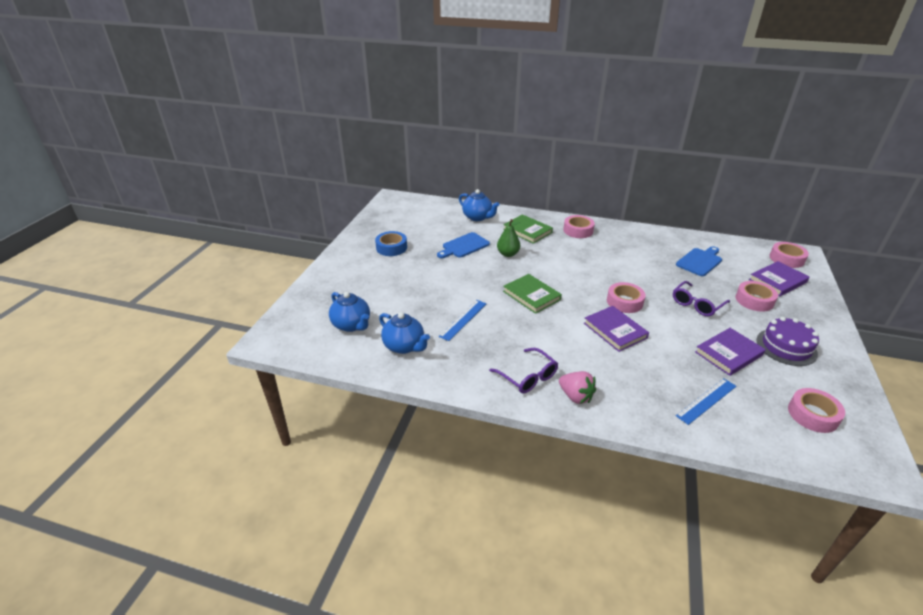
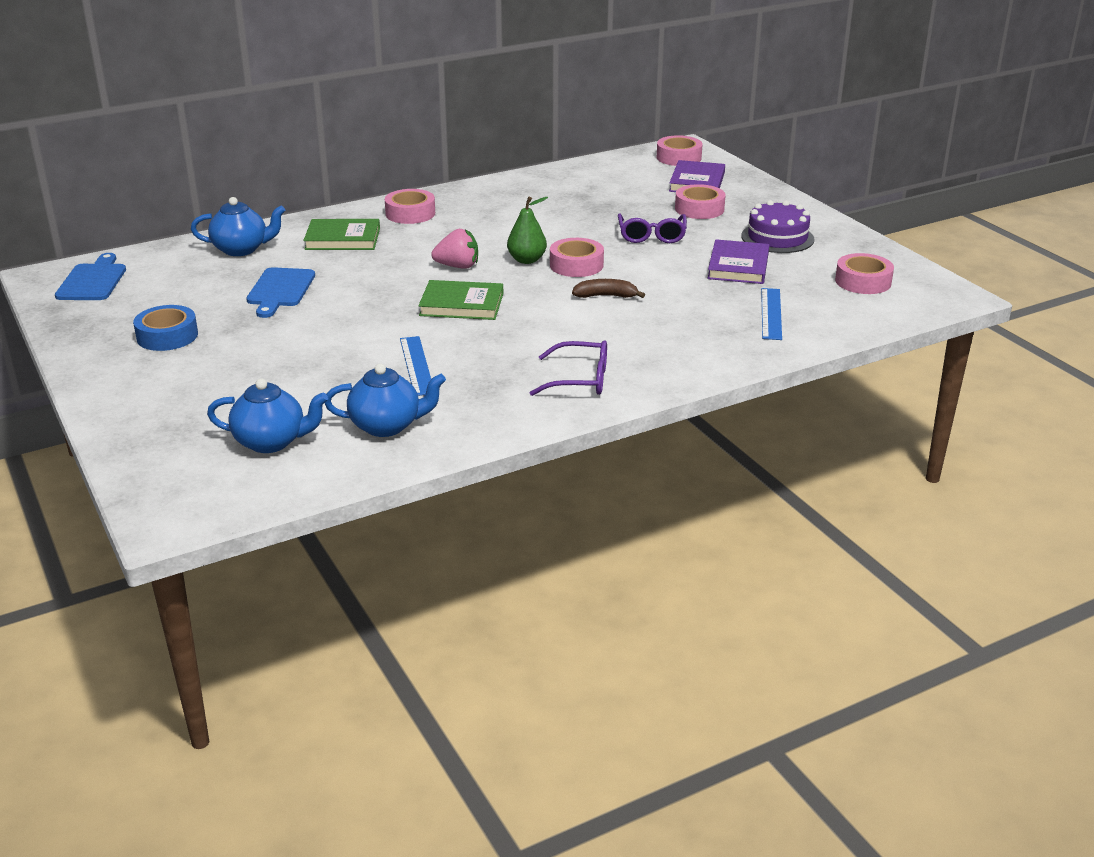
camera: 45 degrees left, 5 degrees down
(508, 254) = (358, 274): green pear -> green pear (527, 260)
(575, 396) = (653, 371): pink strawberry -> pink strawberry (458, 266)
(615, 330) = (606, 296): purple book -> brown banana
(700, 261) = (598, 193): blue cutting board -> blue cutting board (93, 281)

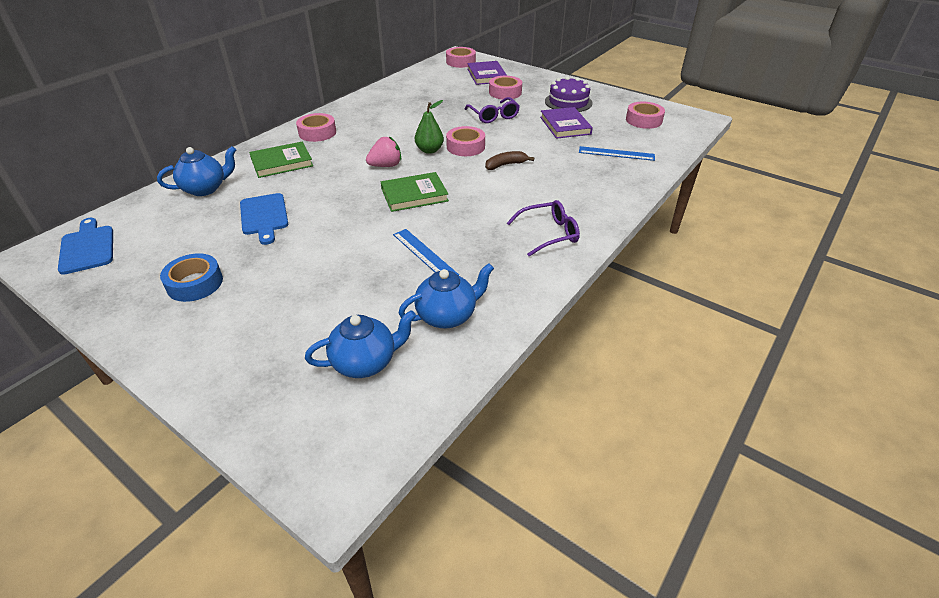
camera: 25 degrees left, 10 degrees up
(771, 313) = (616, 153): blue ruler -> blue ruler turned 60 degrees counterclockwise

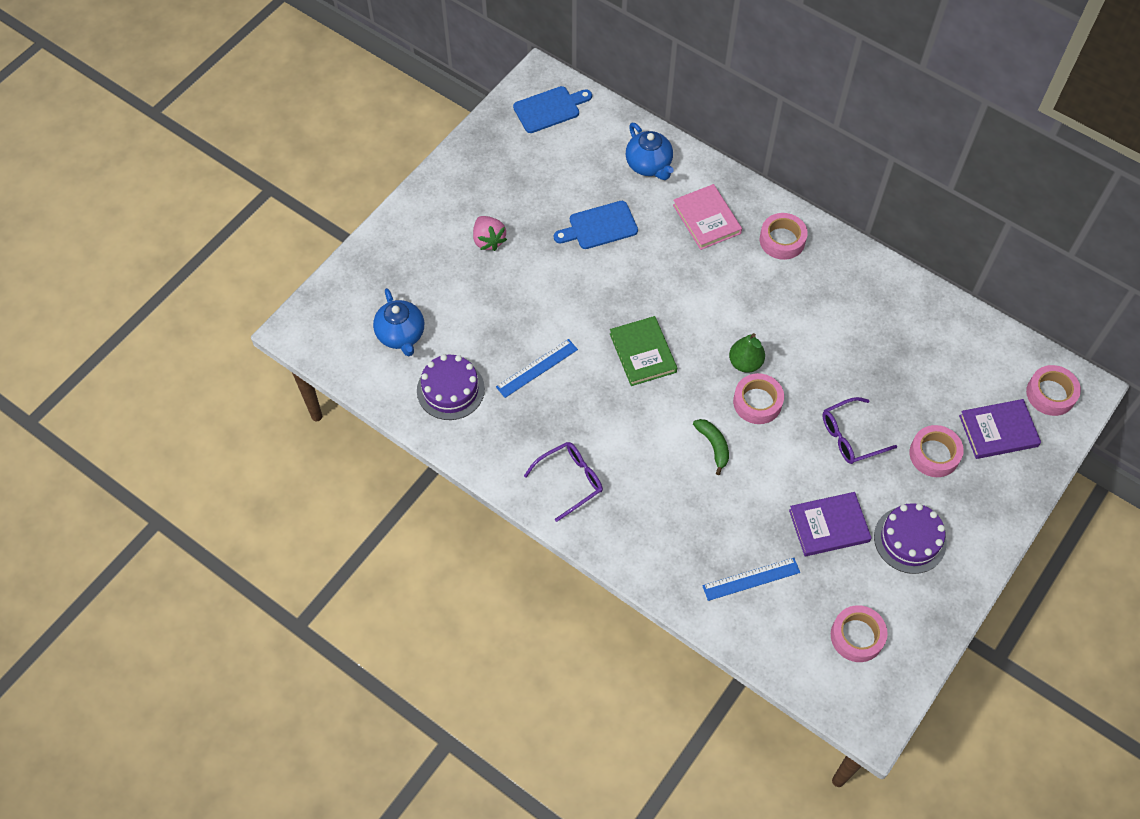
camera: 90 degrees right, 20 degrees up
(195, 283) = (498, 200): blue tape -> none
(282, 162) = (706, 219): green book -> pink book
(386, 166) = (705, 320): pink strawberry -> pink strawberry (488, 240)
(447, 316) = (450, 389): blue teapot -> purple cake
(505, 165) = (713, 446): brown banana -> green banana
(549, 234) = (570, 480): purple glasses -> purple glasses turned 105 degrees counterclockwise
(616, 153) = (751, 579): blue ruler -> blue ruler turned 60 degrees clockwise

